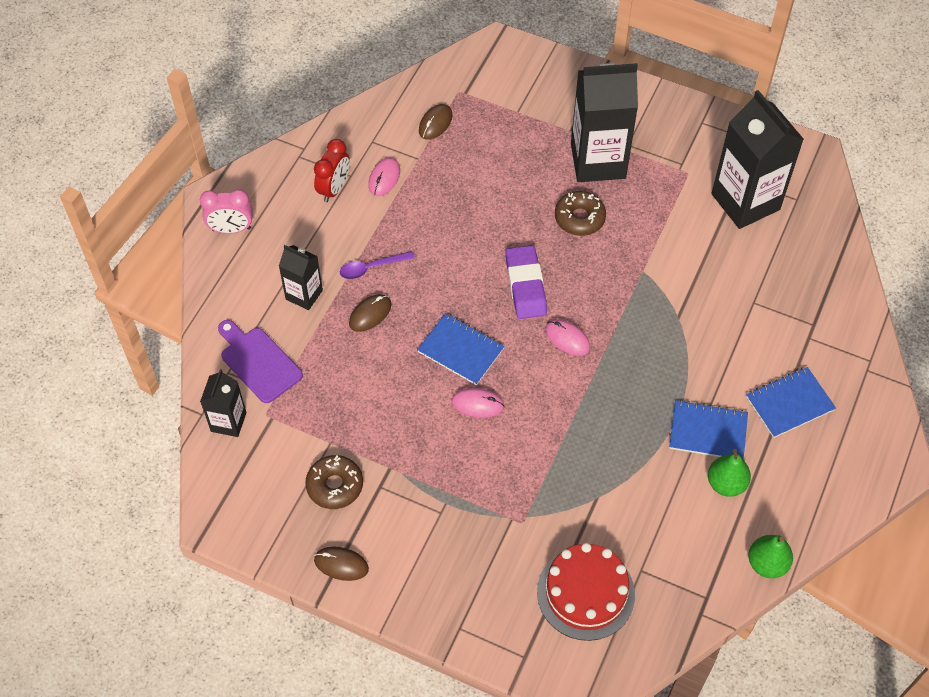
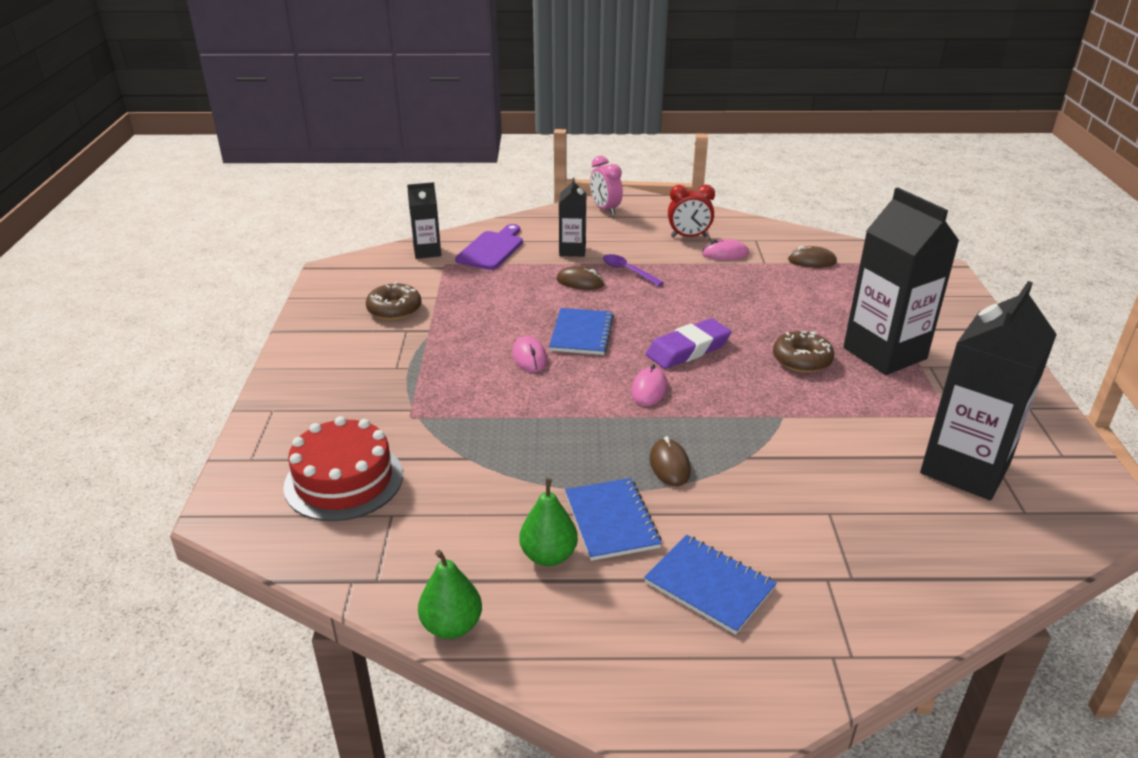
camera: 65 degrees right, 25 degrees down
(341, 564) = (316, 332): brown mouse -> brown mouse (669, 465)

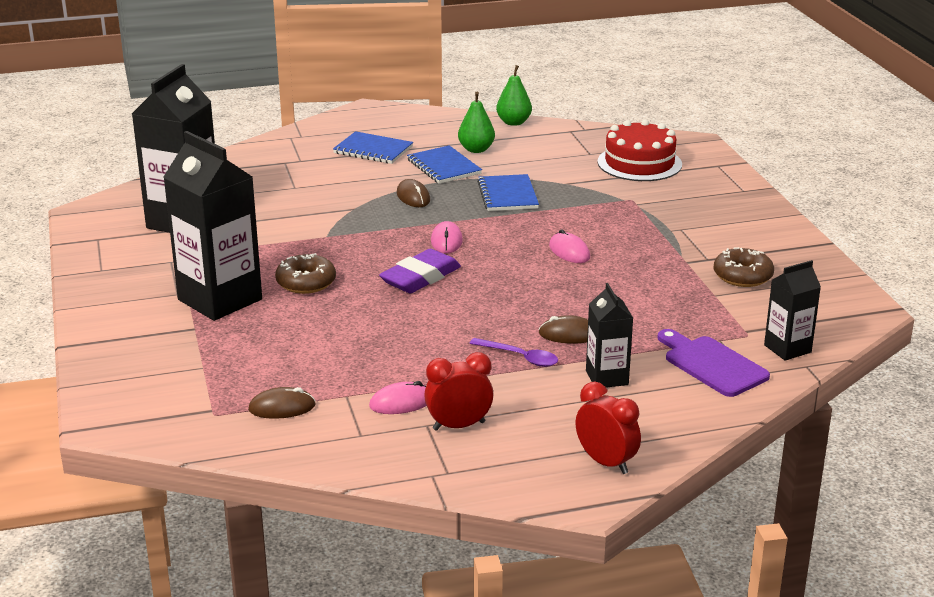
camera: 165 degrees right, 5 degrees down
(492, 249) = (711, 364): purple cutting board -> purple cutting board turned 135 degrees clockwise
(582, 333) = (533, 278): blue notebook -> blue notebook (507, 195)
(605, 209) = (606, 462): pink clock -> red clock

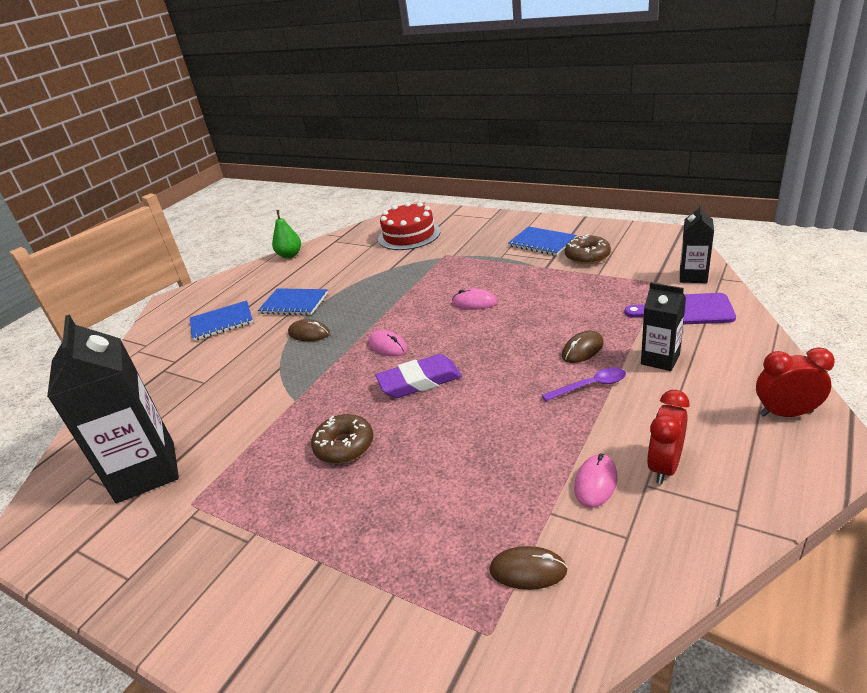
camera: 40 degrees left, 5 degrees up
(220, 299) = (297, 516): black carton -> none
(282, 407) = (528, 570): brown mouse -> brown mouse turned 60 degrees clockwise
(420, 277) = (419, 381): purple eraser -> purple eraser turned 75 degrees clockwise
(476, 149) = (295, 282): green pear -> none
(507, 195) = (369, 295): blue notebook -> blue notebook (542, 243)

